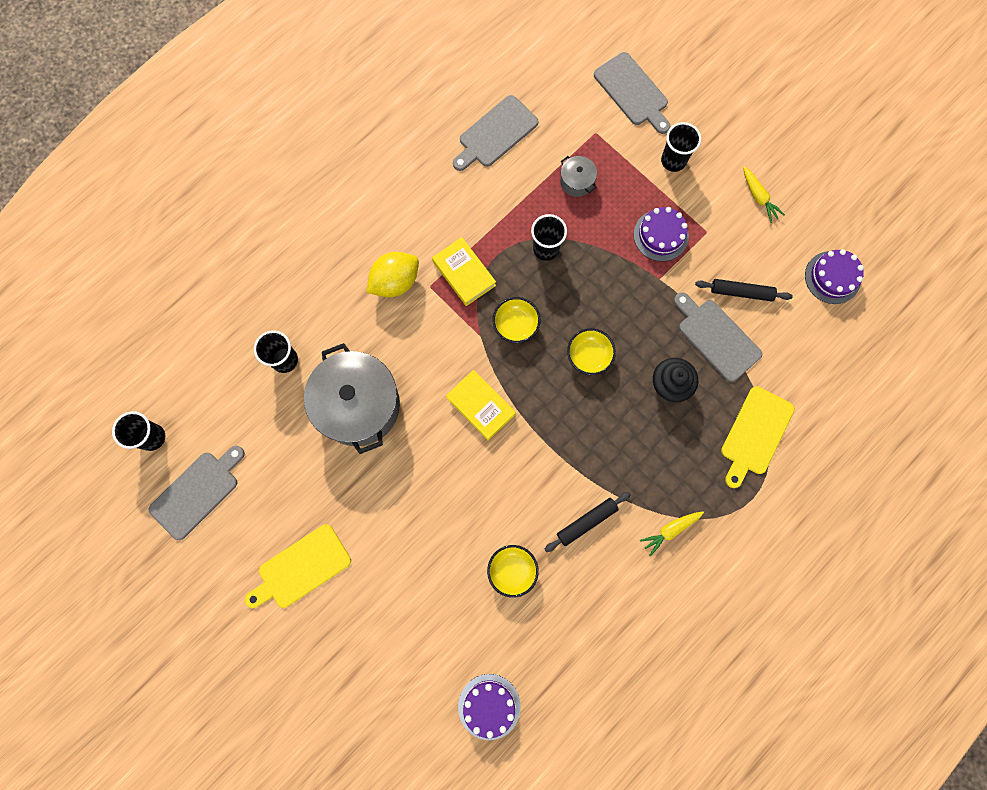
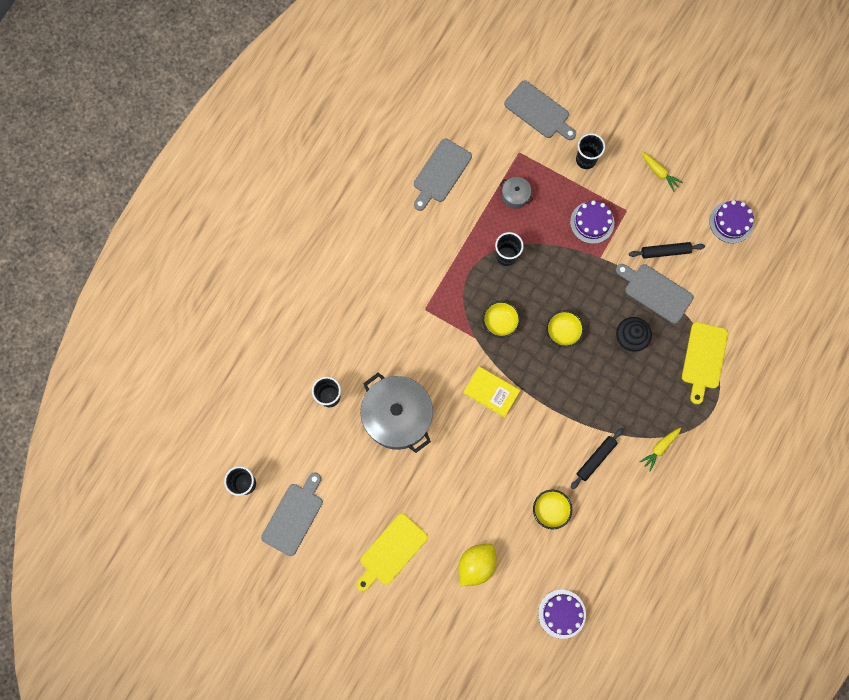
camera: 15 degrees left, 0 degrees up
(395, 282) = (397, 313): yellow lemon -> yellow lemon (476, 564)
(464, 273) = (448, 292): yellow book -> none

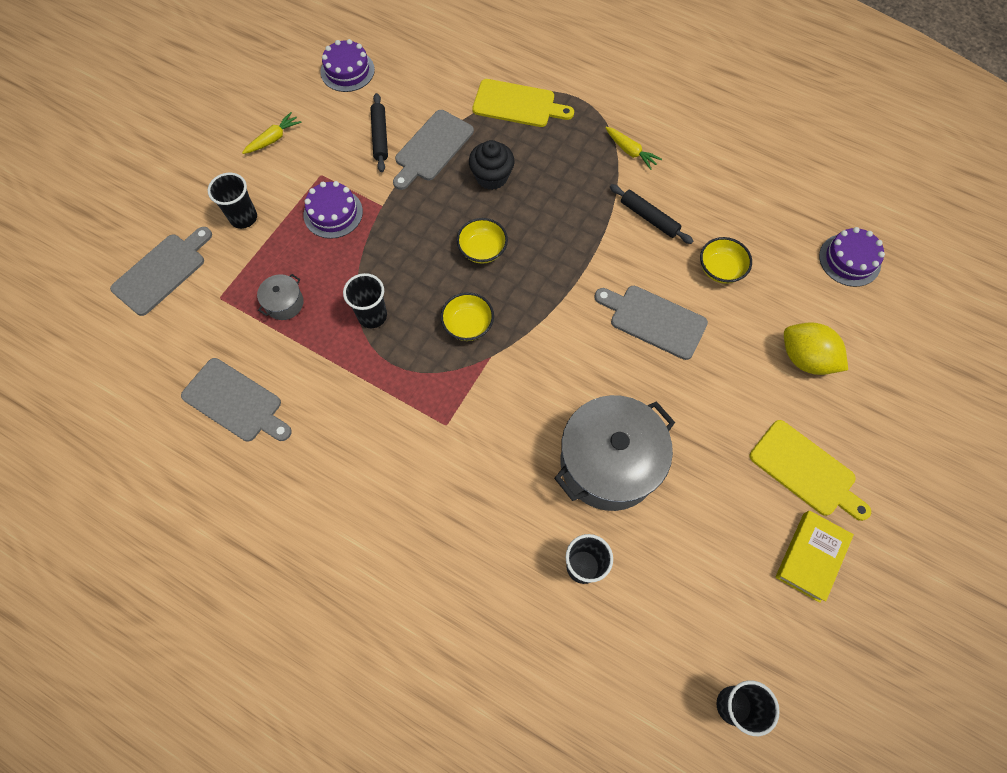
camera: 90 degrees left, 10 degrees down
(294, 516) = (775, 620): grey cutting board -> grey cutting board (654, 320)
(491, 392) = (567, 337): yellow book -> yellow book (811, 557)

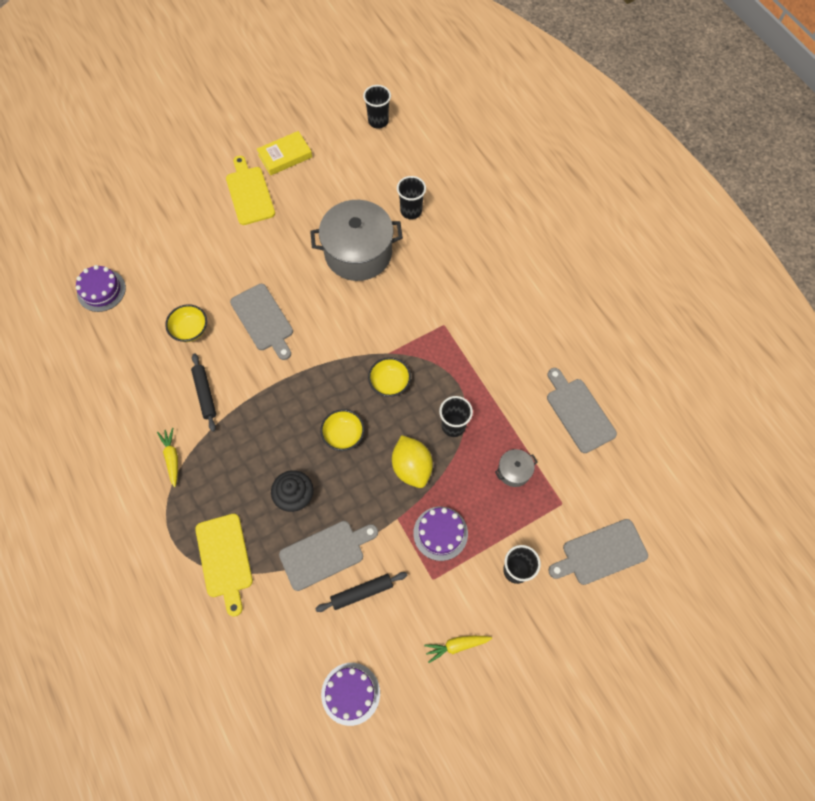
camera: 150 degrees left, 0 degrees up
(380, 136) = (362, 592): black rolling pin -> black rolling pin turned 45 degrees clockwise
(517, 104) = (225, 559): yellow cutting board -> yellow cutting board turned 150 degrees counterclockwise
(805, 358) = (191, 248): yellow lemon -> yellow lemon (412, 467)

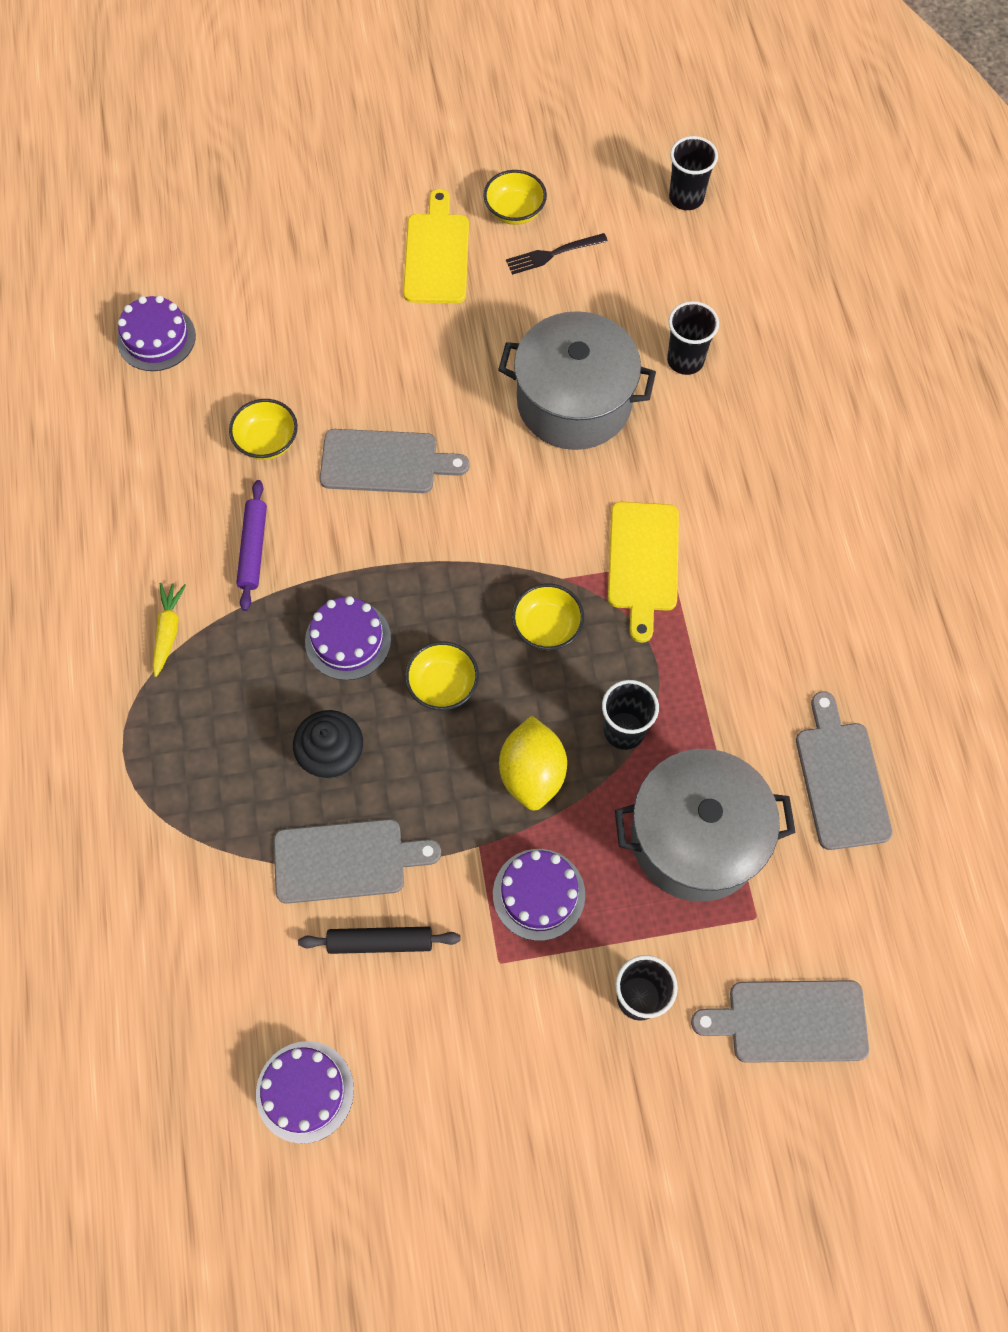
camera: 20 degrees right, 0 degrees up
(205, 394) = (253, 549): black rolling pin -> purple rolling pin
(225, 559) = (191, 814): yellow cutting board -> yellow cutting board (643, 562)
(263, 320) = (385, 462): grey cutting board -> grey cutting board turned 75 degrees counterclockwise
(279, 428) = (348, 640): none -> purple cake
(285, 156) = (514, 211): yellow book -> yellow bowl
(315, 174) = (553, 254): none -> black fork
(456, 645) = (498, 1080): yellow carrot -> none
(514, 471) = (696, 837): grey pot -> grey pot, size x2.31

